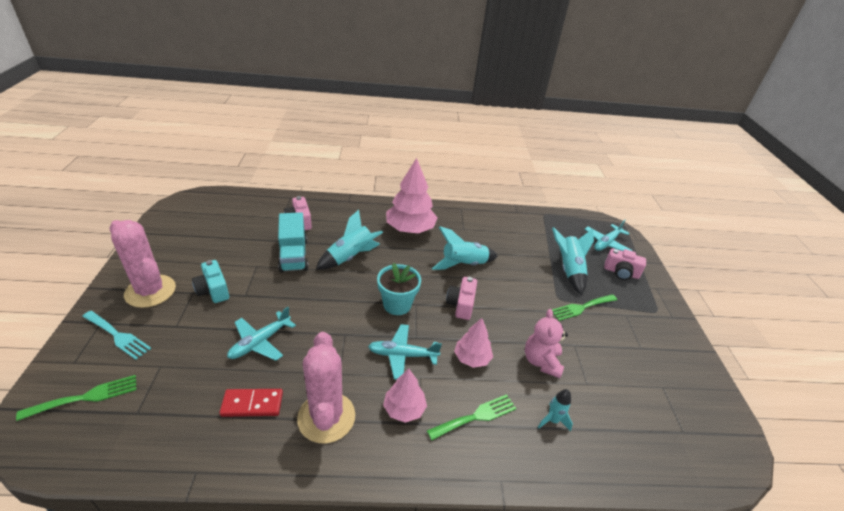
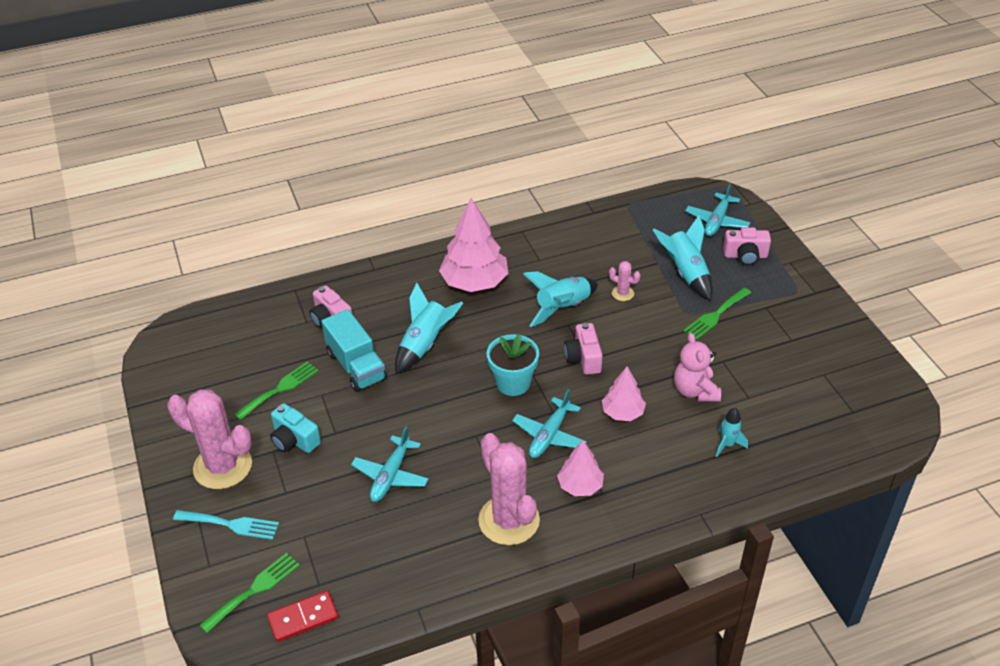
camera: 15 degrees left, 5 degrees up
(252, 404) = (427, 535): red domino -> red domino (303, 618)
(402, 355) = (549, 435): turquoise plane -> turquoise plane turned 45 degrees counterclockwise
(476, 416) = (653, 467): green fork -> green fork (280, 389)
(514, 269) = (622, 293): none -> pink cactus

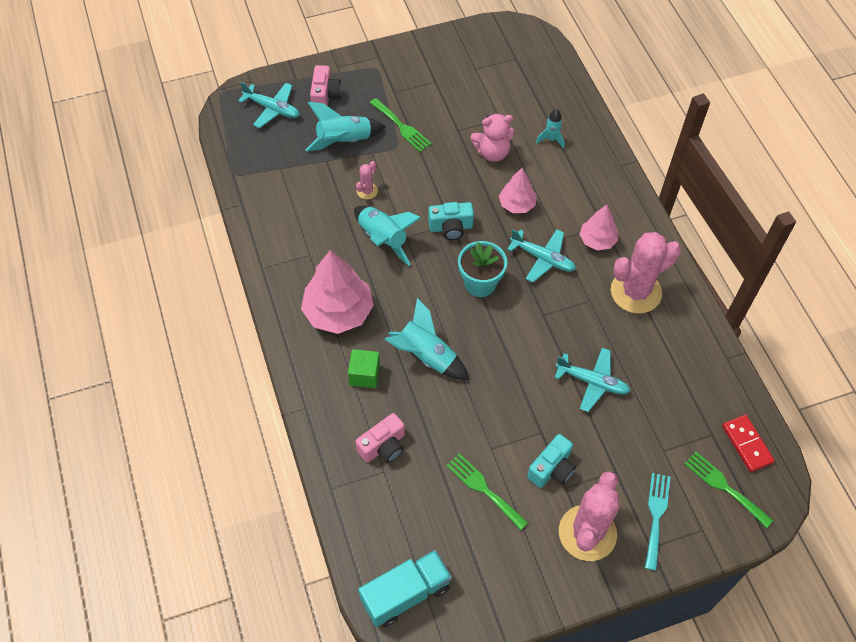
camera: 90 degrees left, 15 degrees up
(356, 366) = (453, 418): turquoise truck -> turquoise truck (405, 594)
(406, 303) = (364, 375): none -> green cube
(583, 358) = (451, 227): pink camera -> turquoise camera

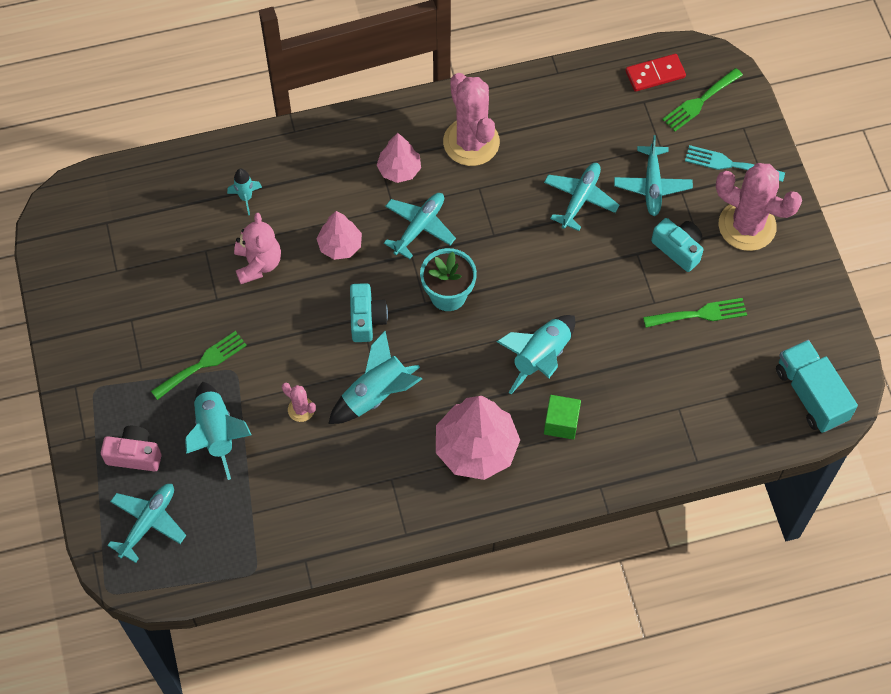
camera: 85 degrees left, 5 degrees up
(383, 446) = (649, 407): pink camera -> none
(483, 489) = (700, 314): green fork -> green fork turned 150 degrees counterclockwise
(618, 444) = (652, 185): none -> turquoise plane

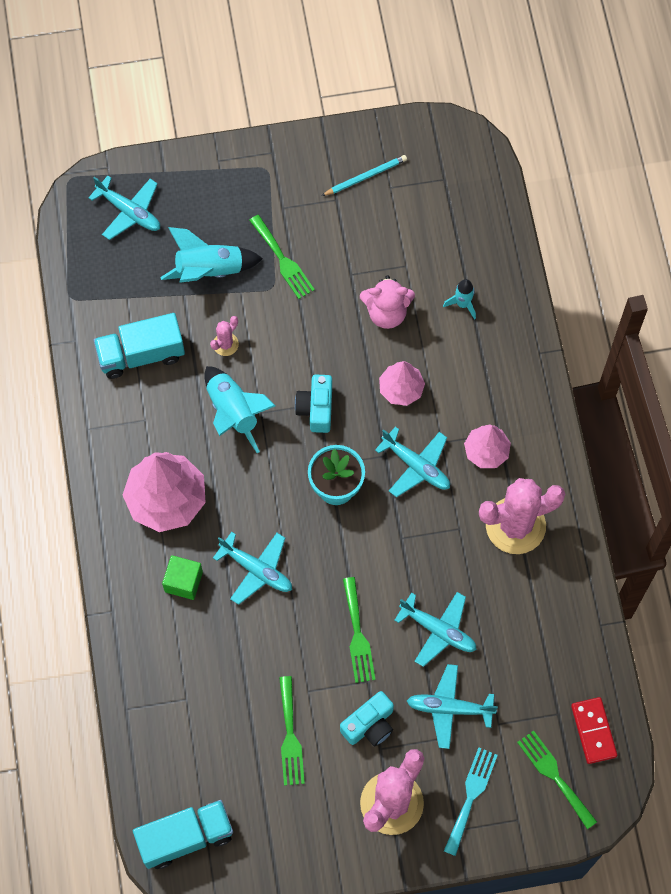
camera: 95 degrees right, 5 degrees up
(104, 294) = (365, 176): none -> turquoise pencil
(134, 455) = (196, 201): pink camera -> none
(317, 491) = (141, 354): none -> turquoise truck
(366, 319) = (316, 408): turquoise camera -> turquoise camera turned 90 degrees clockwise
(540, 357) = (257, 570): turquoise rocket -> turquoise plane
(594, 265) = (358, 635): none -> green fork

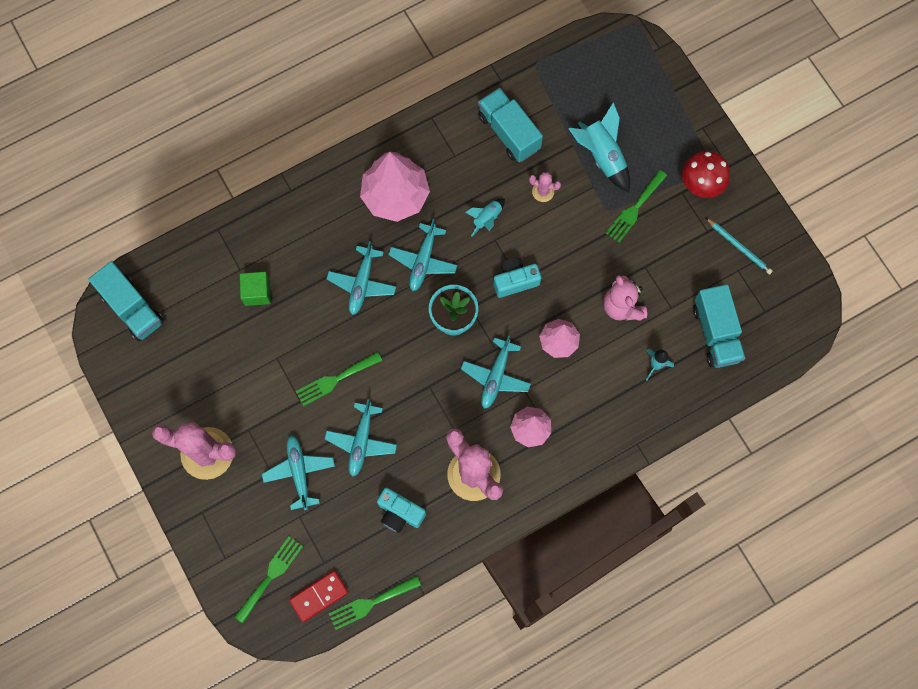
camera: 70 degrees right, 5 degrees up
(129, 212) = (627, 78): turquoise plane -> turquoise plane (423, 261)
(183, 582) = (332, 233): green cube -> green cube (257, 292)
(233, 412) = (487, 219): turquoise rocket -> turquoise rocket, size x0.58
(283, 187) = (700, 186): none -> red mushroom
(290, 736) = (236, 357): green fork -> green fork (371, 603)
(369, 725) = (264, 414): turquoise camera -> turquoise camera (400, 513)
(449, 234) = (715, 333): none -> turquoise truck
(471, 796) = (232, 513): turquoise fork -> none

